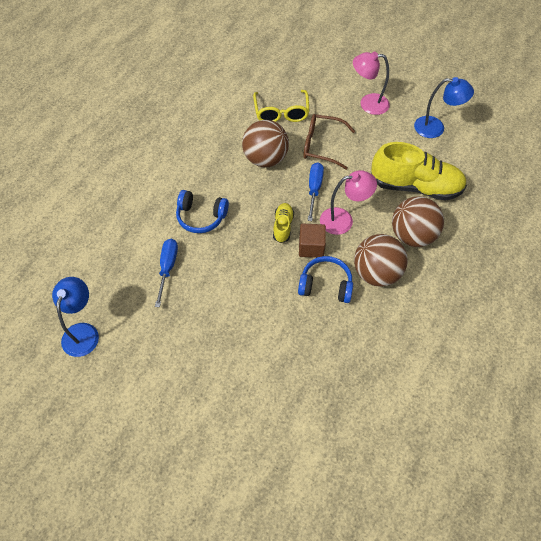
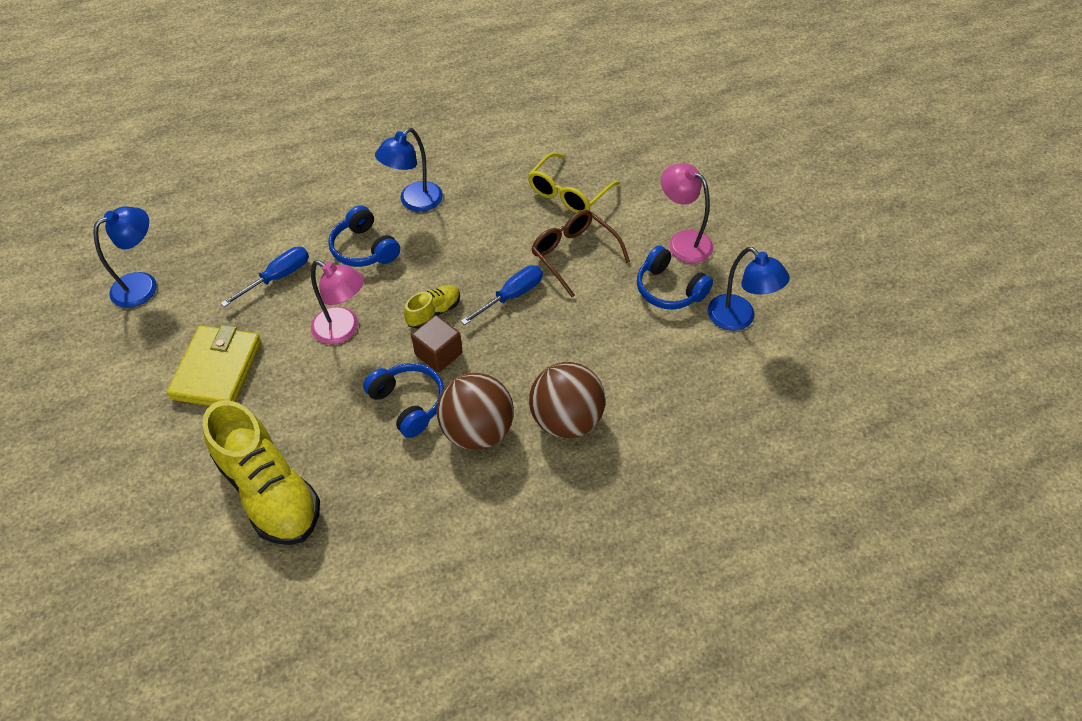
camera: 40 degrees right, 5 degrees down
(195, 347) = (217, 370): none -> yellow wallet
(199, 171) = (414, 202): none -> blue lamp
(265, 159) = (495, 231): brown ball -> none
(343, 220) = (506, 349): pink lamp -> pink lamp (343, 330)
(388, 134) = (669, 289): none -> blue headphones
(415, 186) = (634, 368): yellow shoe -> yellow shoe (269, 491)

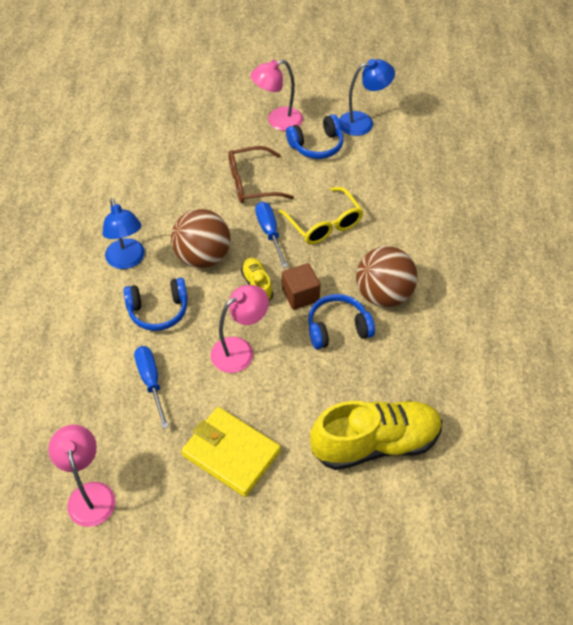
camera: 65 degrees left, 0 degrees up
(143, 285) = (90, 494): blue lamp -> pink lamp
(566, 420) = (399, 241): brown ball -> brown ball (203, 257)
(568, 193) = (186, 163): yellow glasses -> yellow glasses (324, 224)

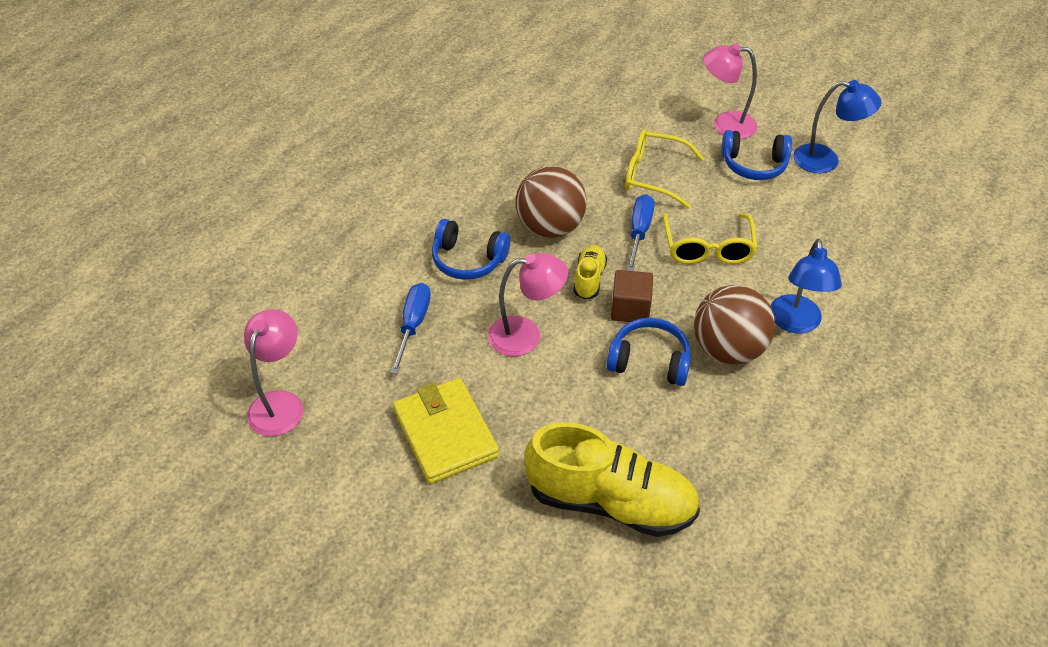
camera: 30 degrees right, 5 degrees down
(127, 260) = (470, 199): blue lamp -> blue lamp (795, 323)
(252, 183) = (654, 175): brown glasses -> yellow glasses

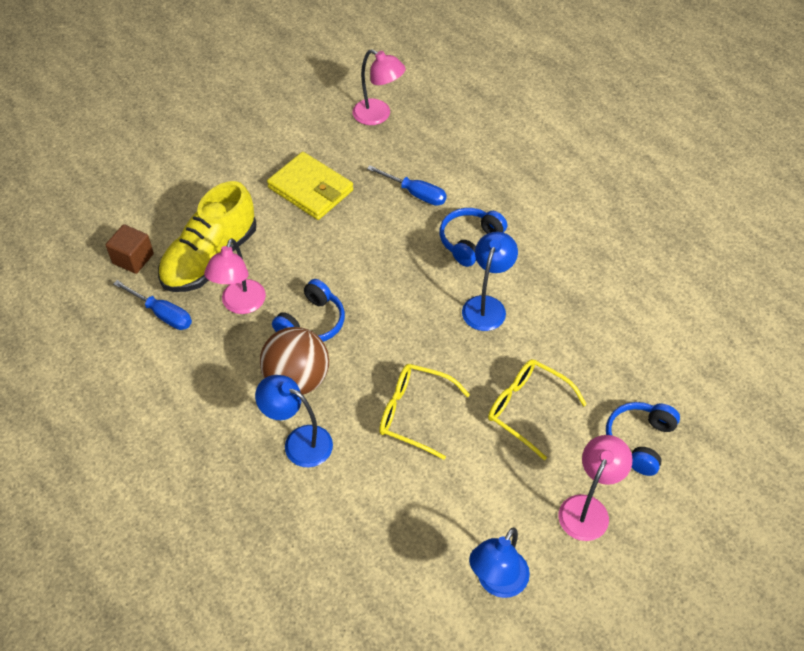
camera: 110 degrees right, 5 degrees up
(445, 433) = (310, 189): yellow wallet -> yellow wallet turned 45 degrees clockwise
(526, 335) = (375, 255): pink lamp -> pink lamp (240, 305)
(550, 227) = (487, 305): brown ball -> blue lamp
(589, 279) = (415, 313): yellow shoe -> none
(630, 309) = (370, 329): brown cube -> brown cube (133, 258)
(639, 232) = (455, 368): blue screwdriver -> blue screwdriver (162, 314)
(654, 175) = (527, 409): yellow glasses -> yellow glasses turned 90 degrees counterclockwise
(753, 165) = (514, 506): blue headphones -> blue headphones (639, 441)

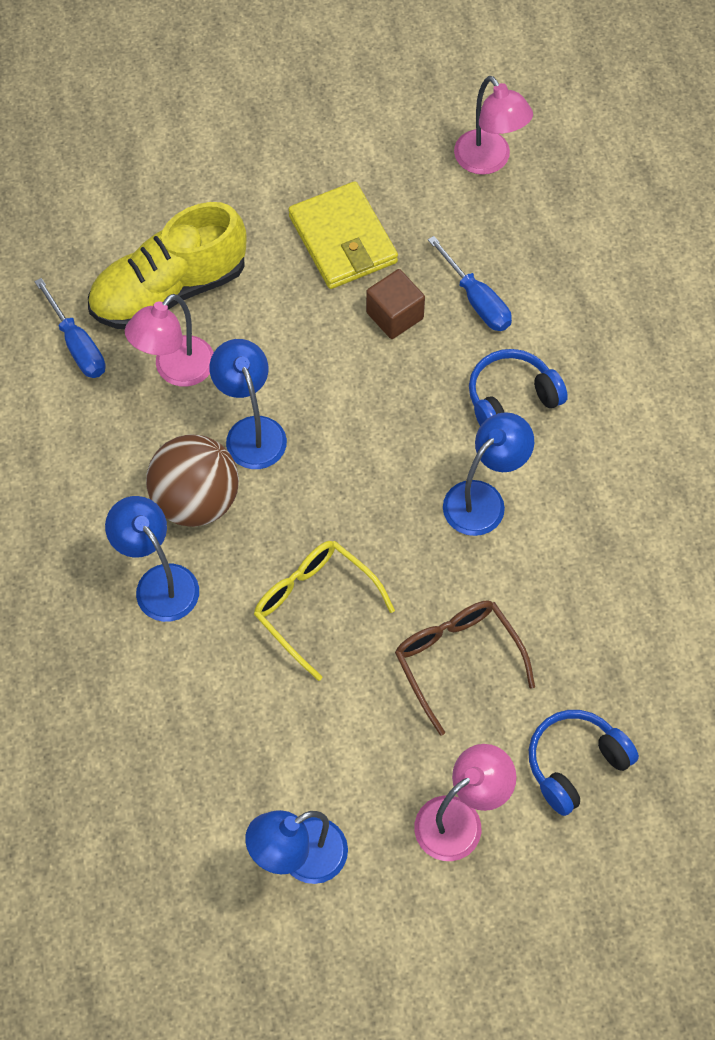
camera: 25 degrees right, 10 degrees up
(133, 258) = (76, 253): brown cube -> brown cube (394, 315)
(312, 322) = (251, 431): blue headphones -> blue lamp
(527, 409) = (457, 660): yellow glasses -> brown glasses

